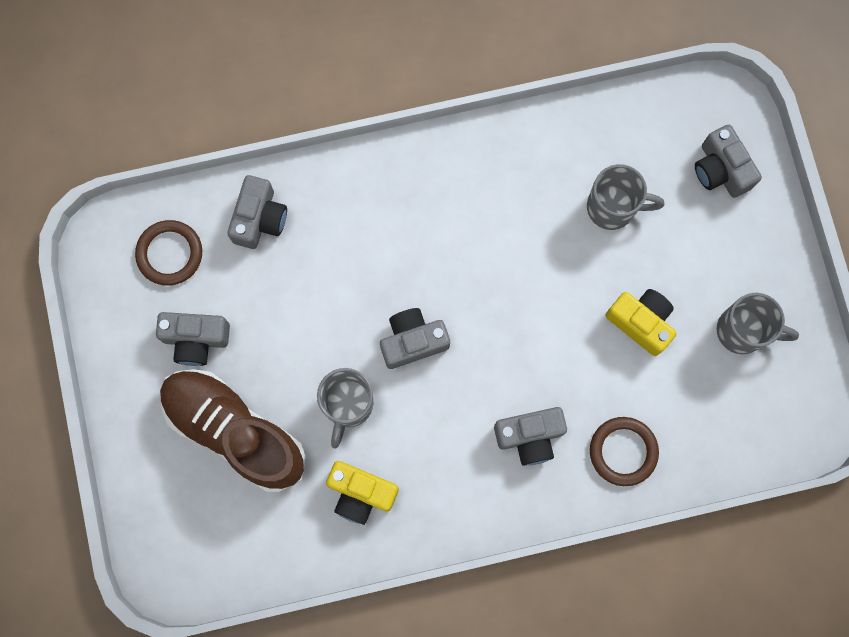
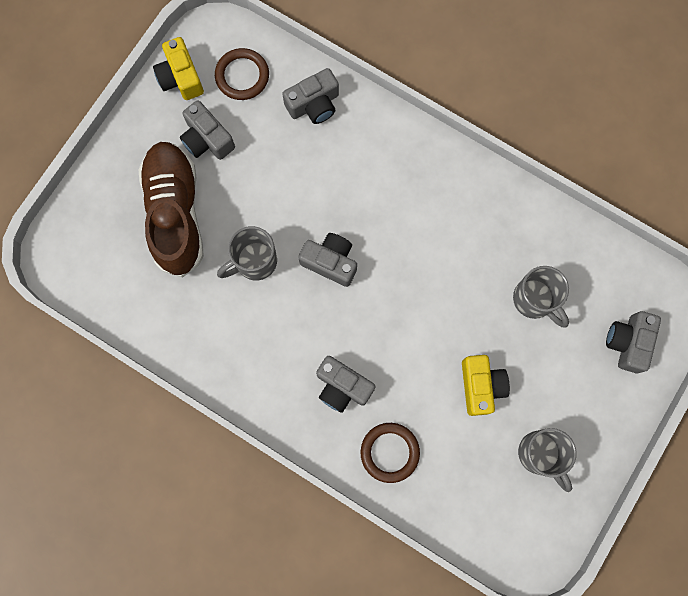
camera: 45 degrees right, 0 degrees up
(361, 493) = (210, 320): yellow camera -> yellow camera (181, 77)

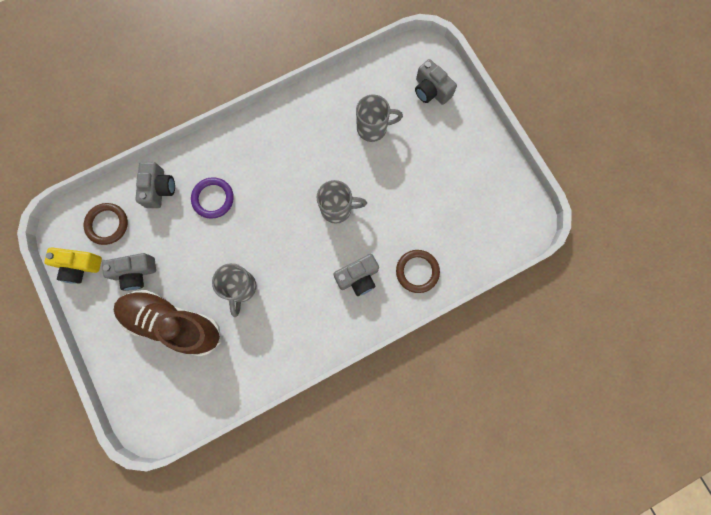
camera: 60 degrees left, 0 degrees up
(330, 262) = (272, 238): grey camera -> none
(338, 169) = (213, 199): none -> purple ring
(481, 386) = (407, 191): yellow camera -> none
(540, 454) = (469, 181): grey mug -> grey mug (337, 209)

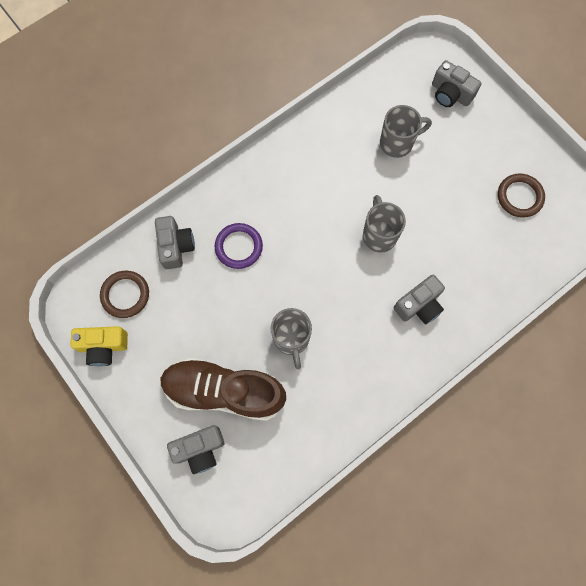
camera: 10 degrees left, 5 degrees down
(135, 272) = (169, 343): grey camera -> grey camera (200, 449)
(337, 209) = (379, 235): grey mug -> grey mug turned 90 degrees counterclockwise
(417, 271) = (482, 287): brown ring -> brown ring (519, 197)

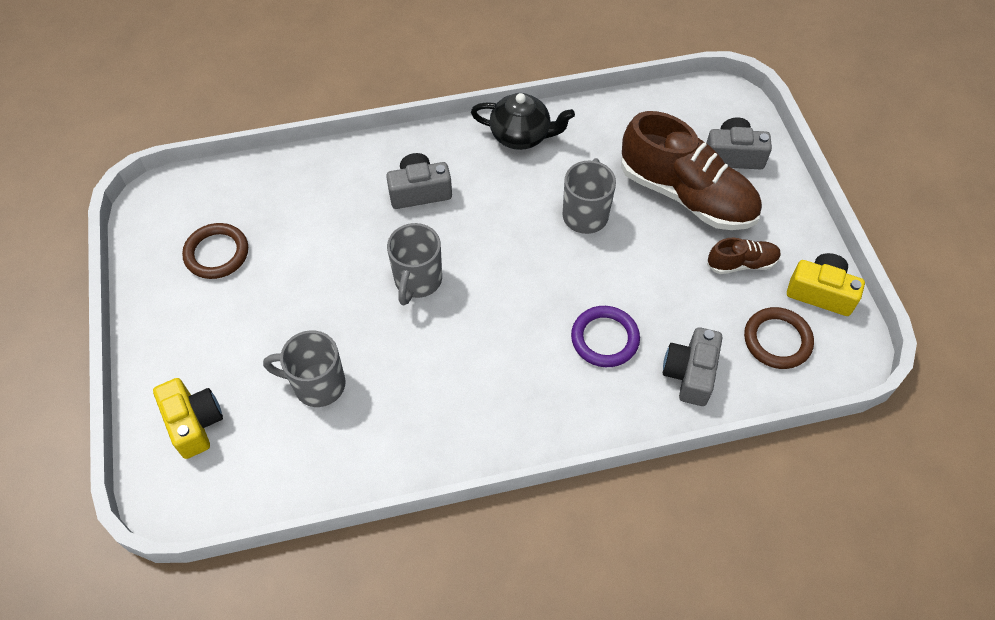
camera: 155 degrees left, 15 degrees down
(165, 346) = (741, 263): none -> brown shoe
(372, 392) = (521, 136): none -> black teapot
(450, 93) = (194, 423): grey camera -> yellow camera

